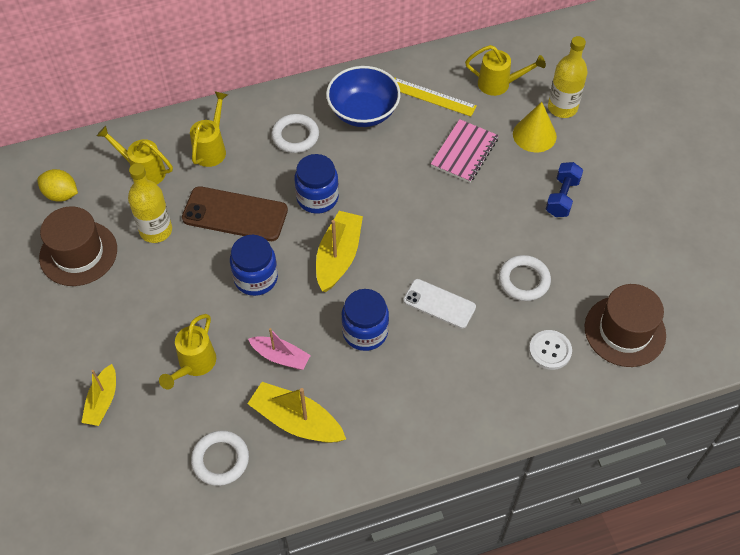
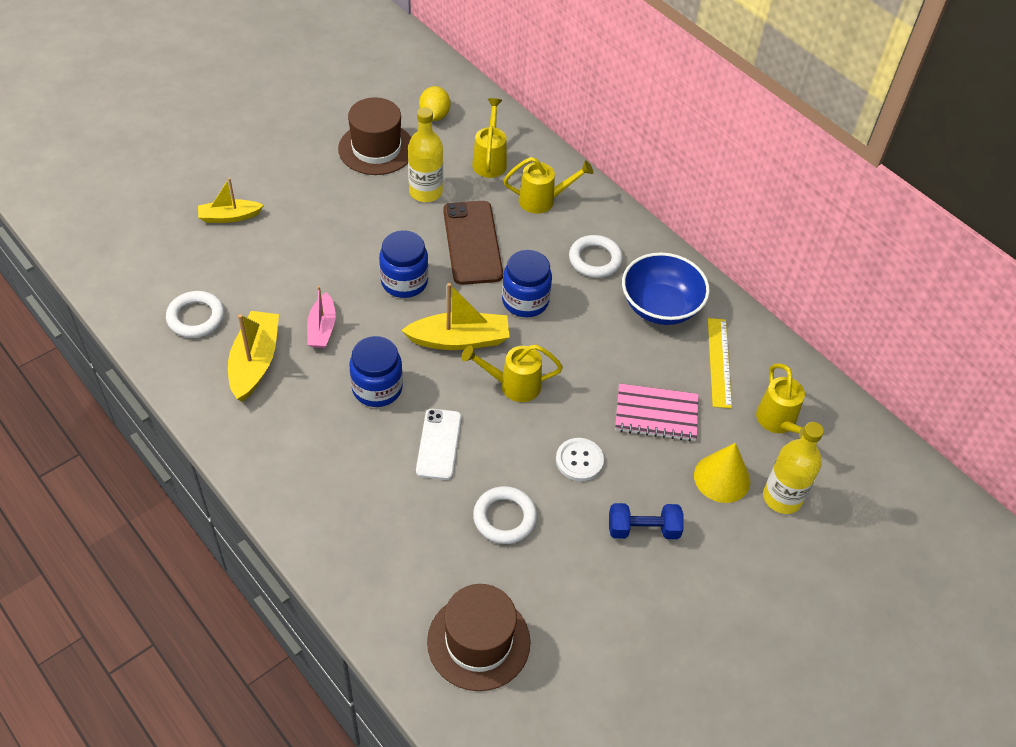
camera: 65 degrees right, 5 degrees down
(194, 365) = (289, 267): yellow watering can -> yellow watering can (513, 385)
(550, 350) = (420, 567): white button -> white button (579, 460)

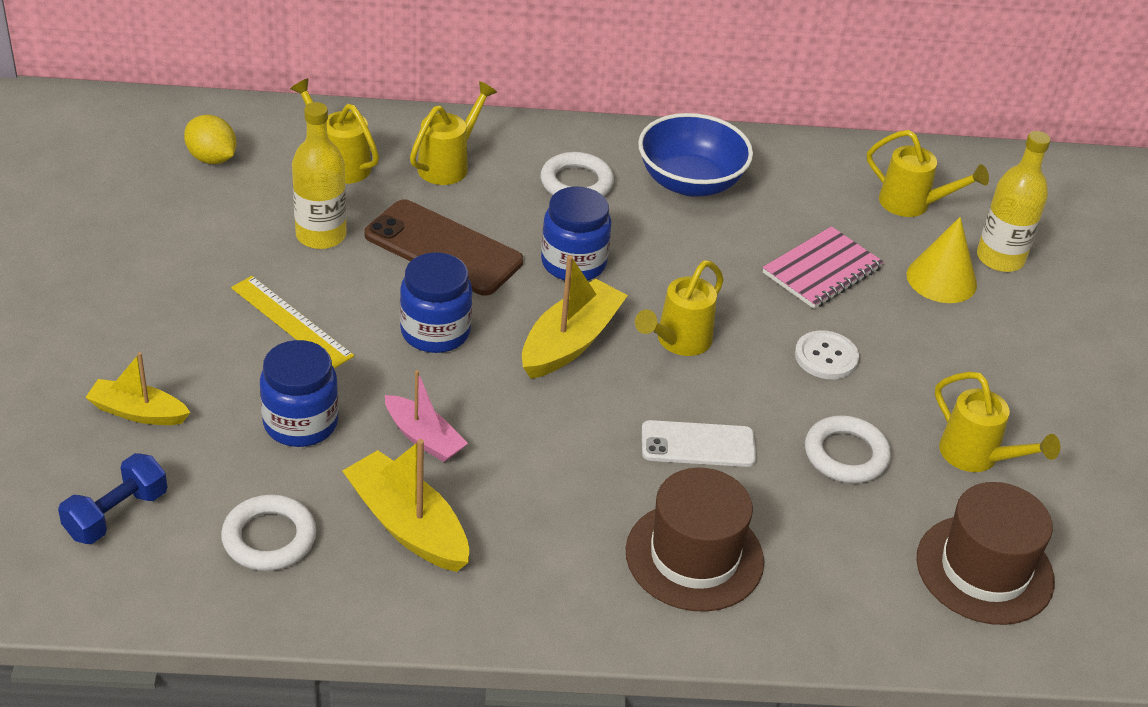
camera: 50 degrees left, 10 degrees down
(229, 217) = (138, 412): yellow boat -> yellow boat turned 75 degrees clockwise
(376, 148) = (199, 230): brown hat -> brown hat (694, 556)
(377, 388) = (566, 445): blue jar -> blue jar (300, 423)
(438, 444) = (698, 445): white phone -> white phone turned 45 degrees counterclockwise
(574, 585) = (976, 457): none -> yellow watering can
(643, 529) = (953, 368): blue dumbbell -> blue dumbbell (116, 514)
(719, 362) = (802, 192): yellow ruler -> yellow ruler (291, 322)

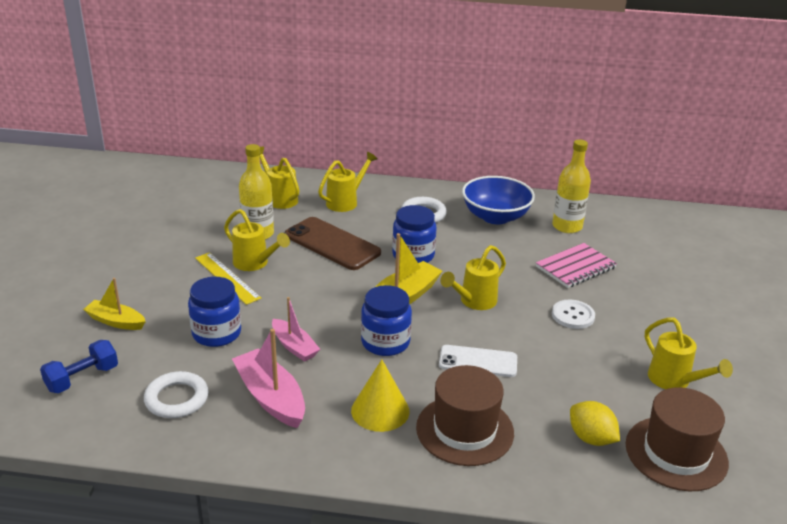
camera: 10 degrees right, 10 degrees down
(212, 158) = (204, 193): yellow lemon -> yellow lemon (591, 438)
(407, 525) = (270, 397): yellow boat -> pink boat
(435, 332) = (316, 288): blue jar -> blue jar (385, 342)
(846, 454) = (580, 374): white ring -> none
(912, 204) = (639, 234): yellow watering can -> yellow watering can (255, 263)
(941, 279) = (656, 276): yellow cone -> yellow cone (380, 410)
(1000, 258) = (697, 266): yellow bottle -> yellow bottle (567, 226)

